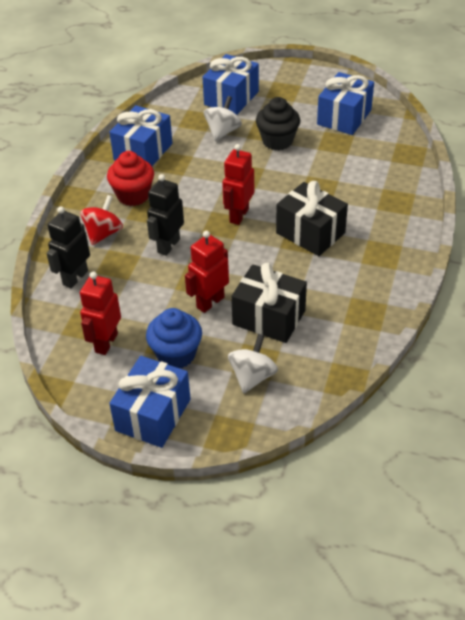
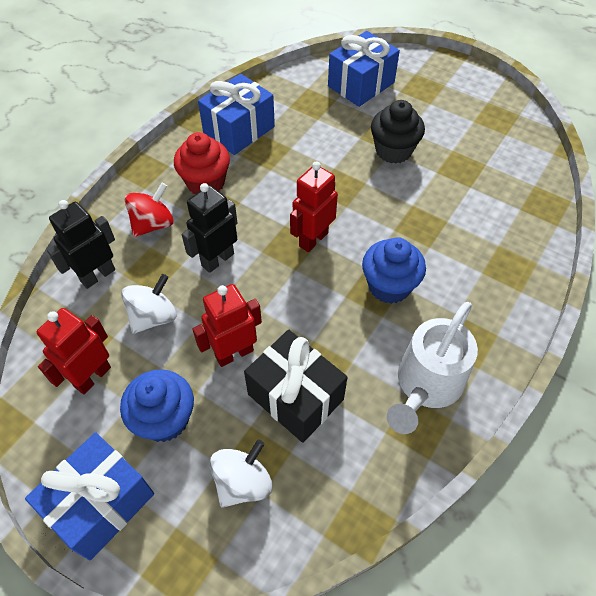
camera: 15 degrees right, 10 degrees up
(223, 132) = (335, 125): white spinning top -> white spinning top (153, 317)
(310, 233) = (389, 286): black gift -> blue cupcake
(344, 117) = (482, 137): blue gift -> none
(361, 288) = (426, 386): none -> white watering can

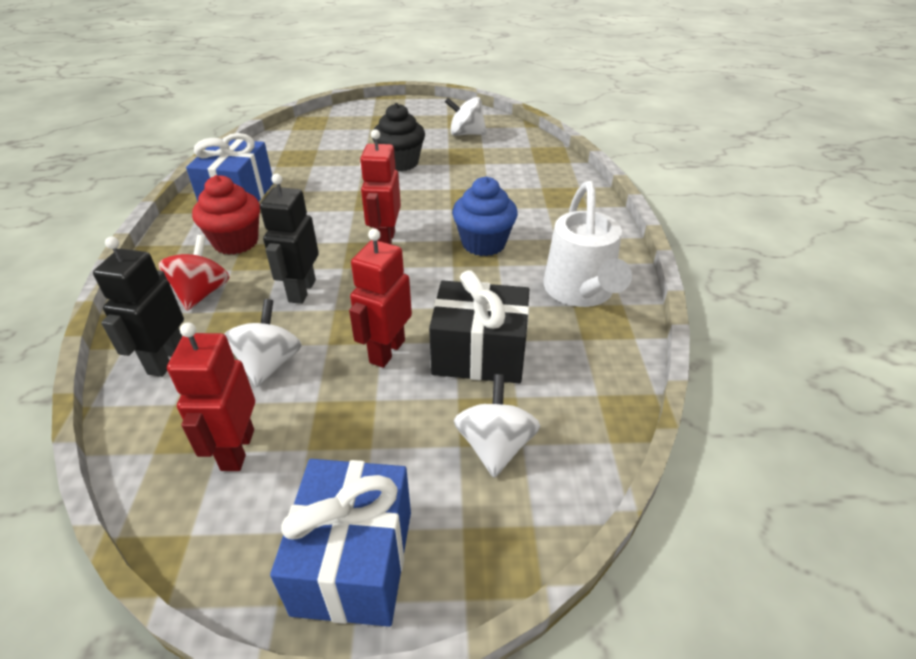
camera: 35 degrees left, 15 degrees down
(165, 419) = (361, 440): blue cupcake -> none
(361, 84) = (331, 134): blue gift -> none
(484, 138) = (466, 134): none -> white spinning top

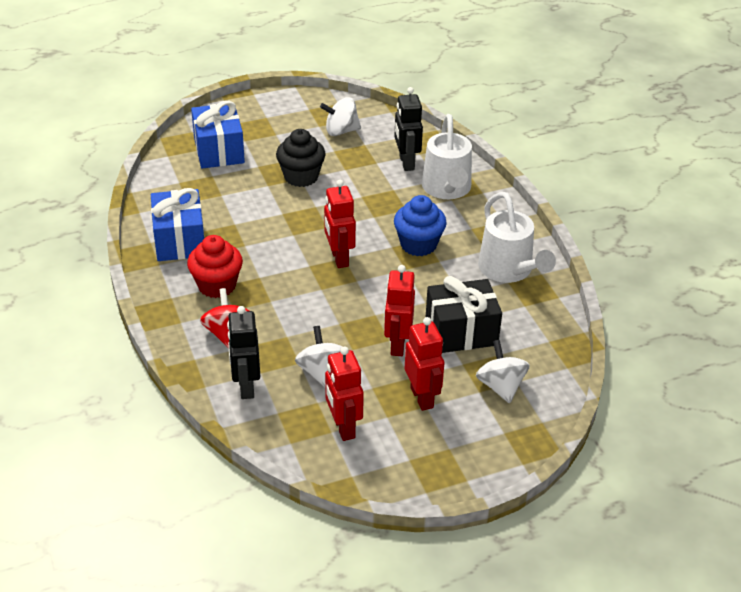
camera: 20 degrees left, 0 degrees up
(301, 291) = (304, 315): black robot -> black robot (406, 163)
(354, 561) = (454, 463): blue gift -> blue gift (219, 151)
(373, 433) = (422, 397): none -> red robot
(547, 197) = (447, 189): none -> white watering can

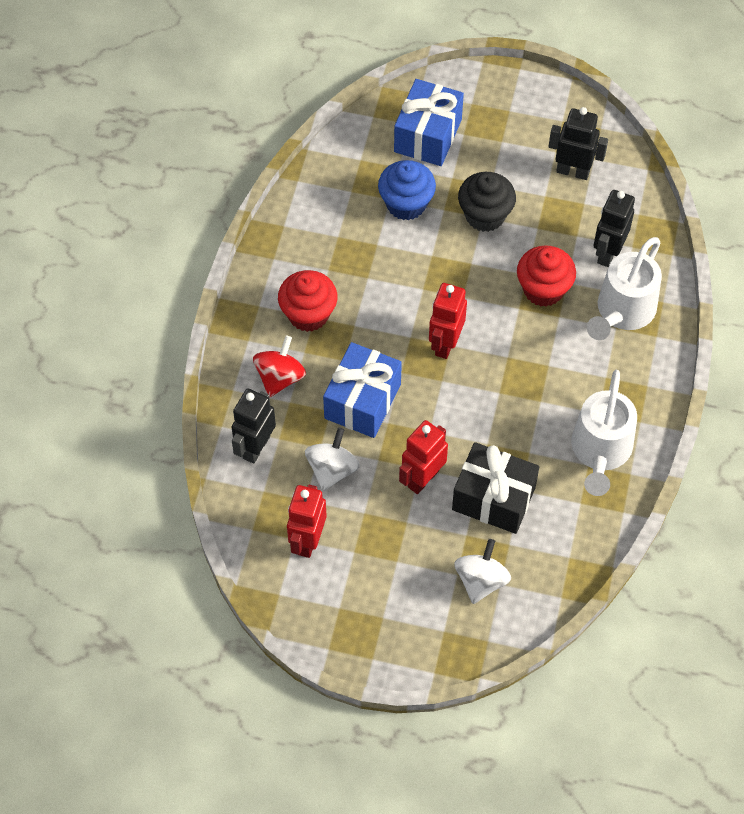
camera: 35 degrees right, 20 degrees up
(179, 240) = (311, 238): blue gift -> blue gift (362, 401)
(341, 131) = (573, 171): white spinning top -> black robot
(381, 199) = (543, 289): none -> red cupcake
(418, 244) = (535, 369): blue cupcake -> blue cupcake (406, 204)
(422, 397) = (400, 550): red robot -> none

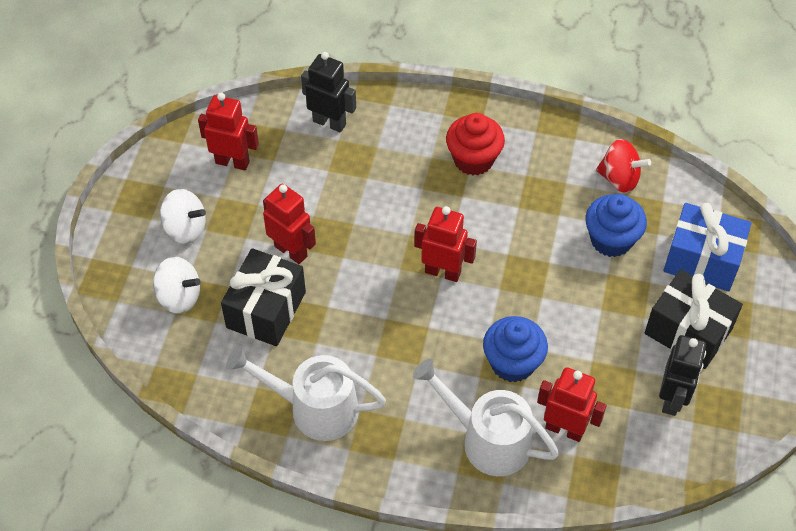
camera: 90 degrees right, 5 degrees down
(280, 377) = (403, 139): red spinning top -> red spinning top (619, 179)
(332, 469) = (304, 179): white spinning top -> white spinning top (185, 229)
(362, 401) = (377, 203): blue gift -> none
(485, 215) = (603, 311): black cupcake -> none
(504, 153) = (688, 331): none -> black gift
(543, 289) = (512, 363): red cupcake -> blue cupcake
(607, 252) = (564, 429): black robot -> red robot

